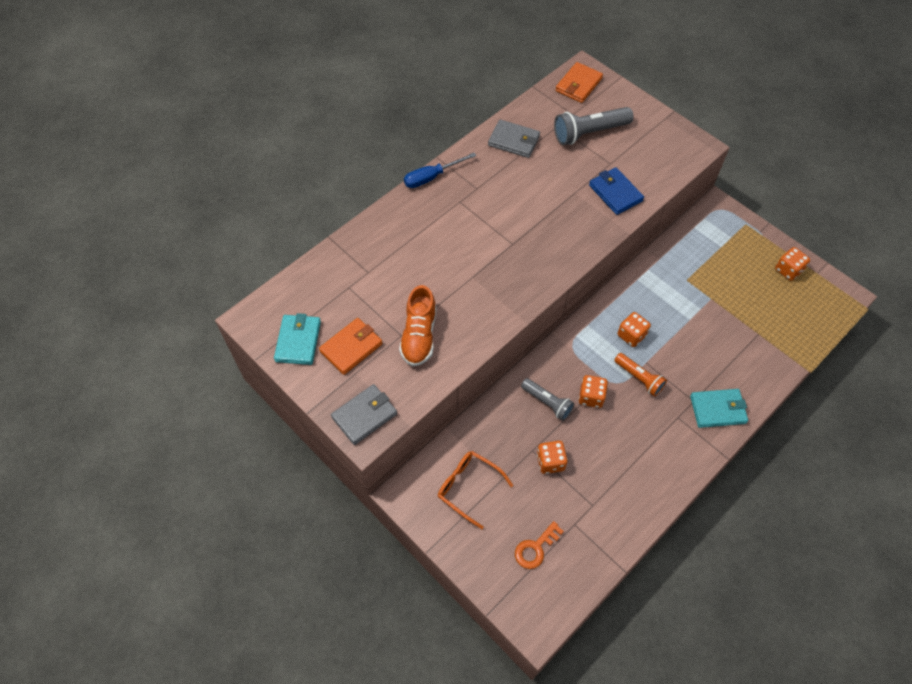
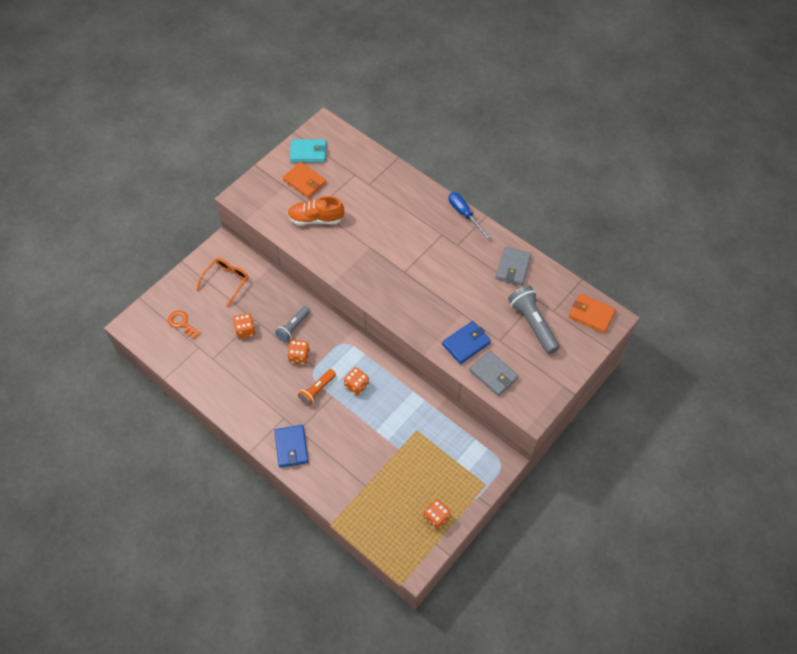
camera: 85 degrees right, 0 degrees up
(364, 416) = (253, 195): grey wallet -> grey wallet (493, 374)
(717, 409) = (291, 447): turquoise wallet -> blue wallet

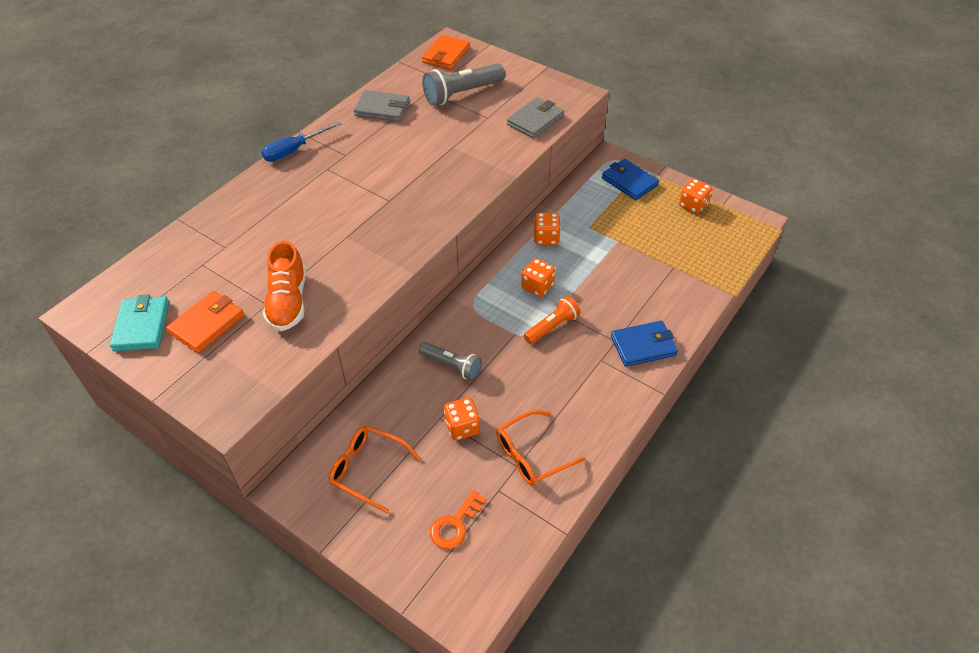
camera: 95 degrees left, 10 degrees down
(218, 367) = (532, 454): none -> orange glasses
(299, 356) = (501, 353): orange dice -> orange dice (546, 238)
(317, 390) = (552, 327): orange flashlight -> orange flashlight turned 75 degrees counterclockwise
(466, 344) = (496, 142): blue wallet -> blue wallet (629, 182)

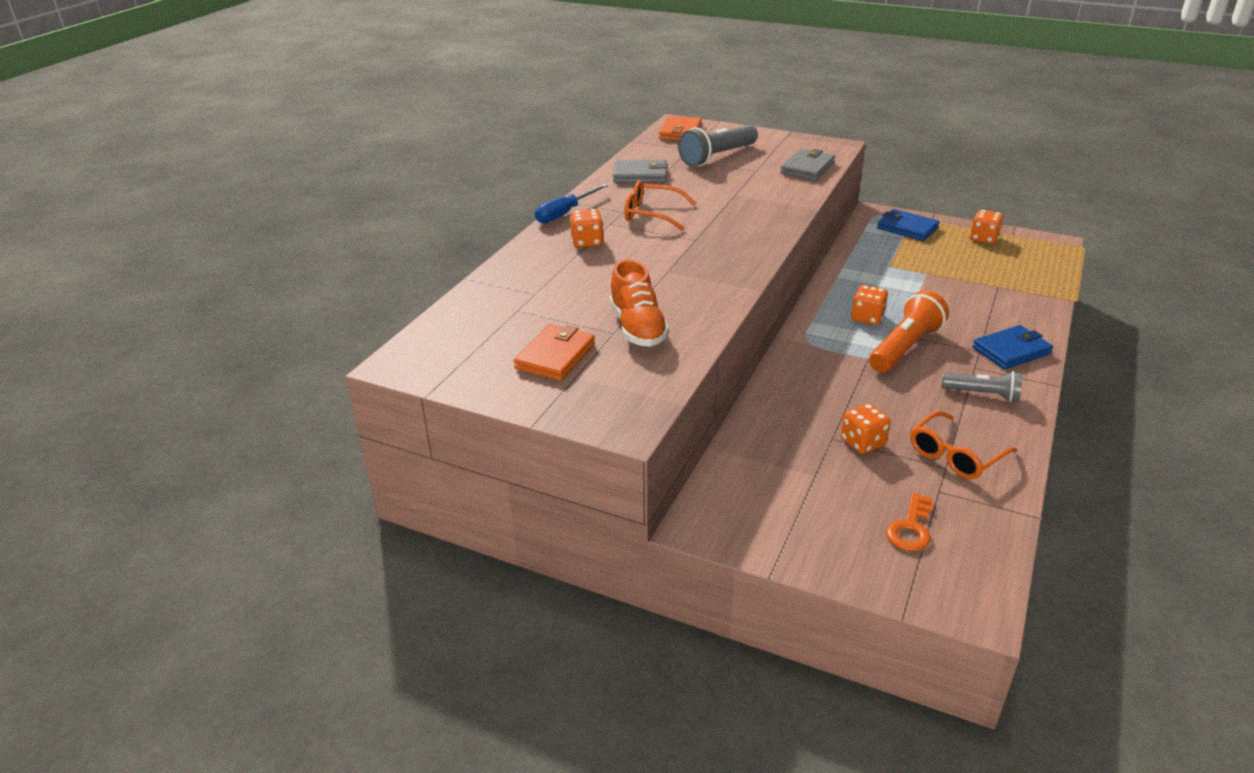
camera: 10 degrees left, 15 degrees down
(142, 326) = (478, 367): turquoise wallet -> none
(368, 470) = (779, 494): orange glasses -> orange glasses (652, 214)
(451, 366) = (817, 393): grey flashlight -> grey flashlight (982, 394)
(546, 238) = (850, 279): orange dice -> orange dice (587, 242)
(552, 327) = (904, 348): orange flashlight -> orange flashlight, size x1.58

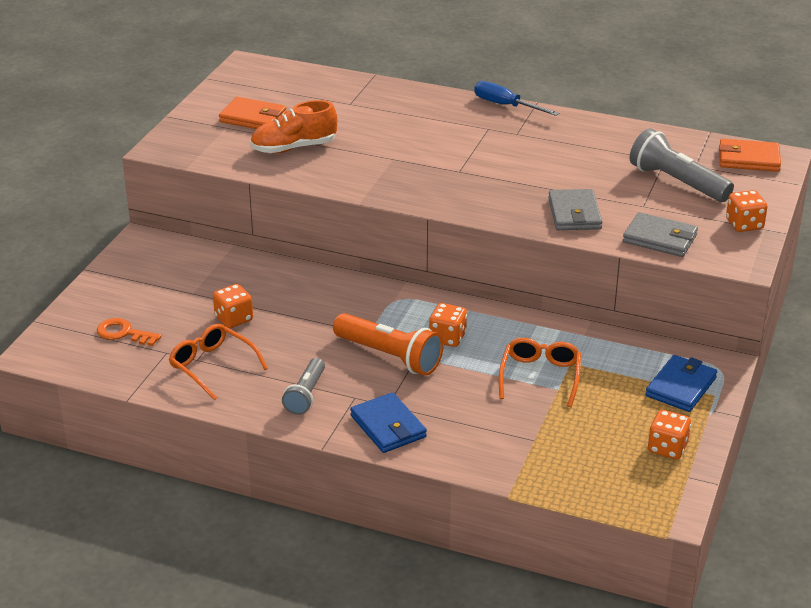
camera: 85 degrees right, 0 degrees up
(587, 242) = (446, 119): orange dice -> orange dice (744, 224)
(640, 175) = (610, 139): grey wallet -> grey wallet (574, 214)
(652, 214) = (512, 148): orange glasses -> orange glasses (540, 377)

